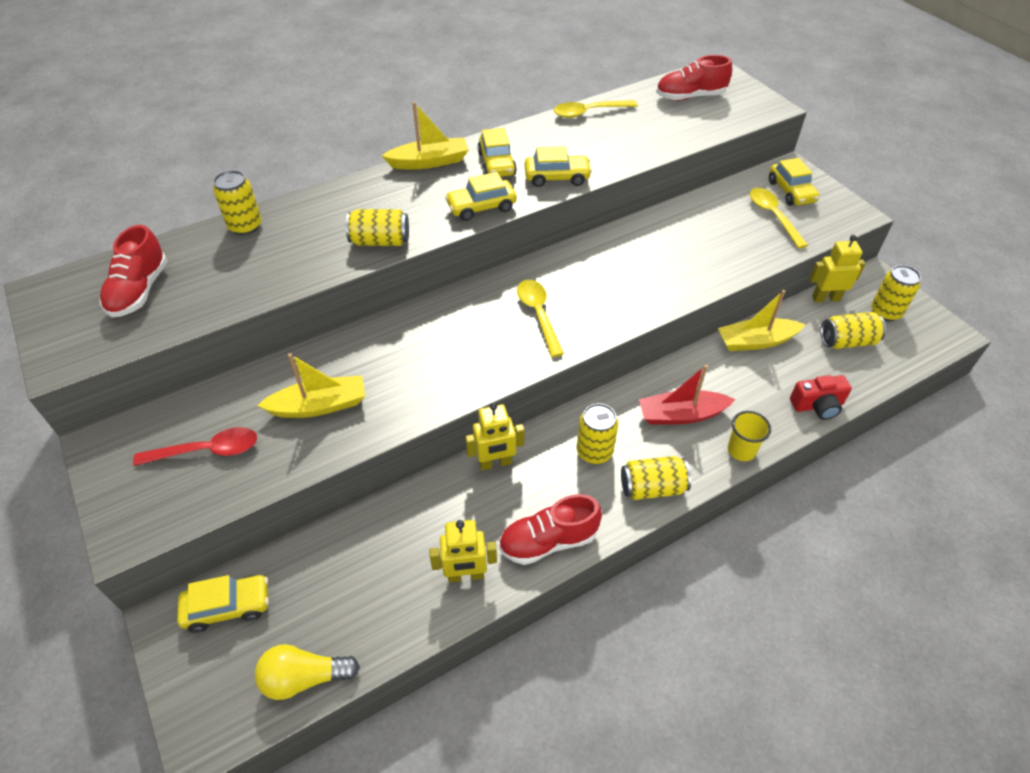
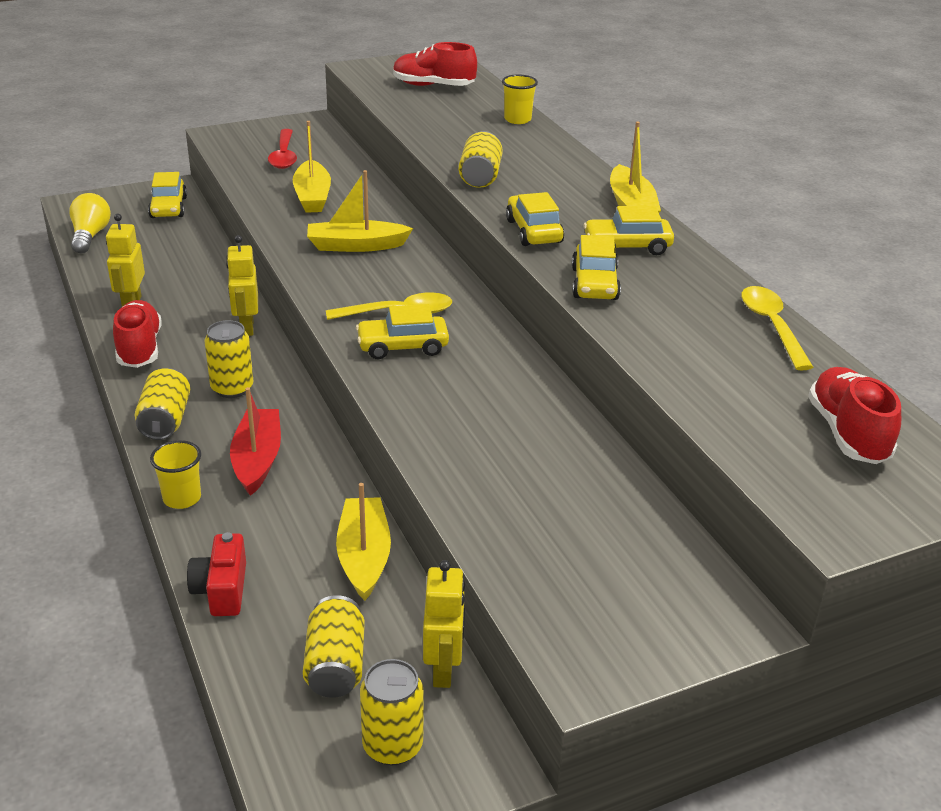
camera: 95 degrees right, 15 degrees down
(245, 226) = (517, 119): yellow can -> yellow cup
(426, 356) = (356, 246): none -> yellow boat
(773, 216) = (581, 555): yellow spoon -> none
(791, 192) = (657, 598): yellow car -> yellow car (402, 346)

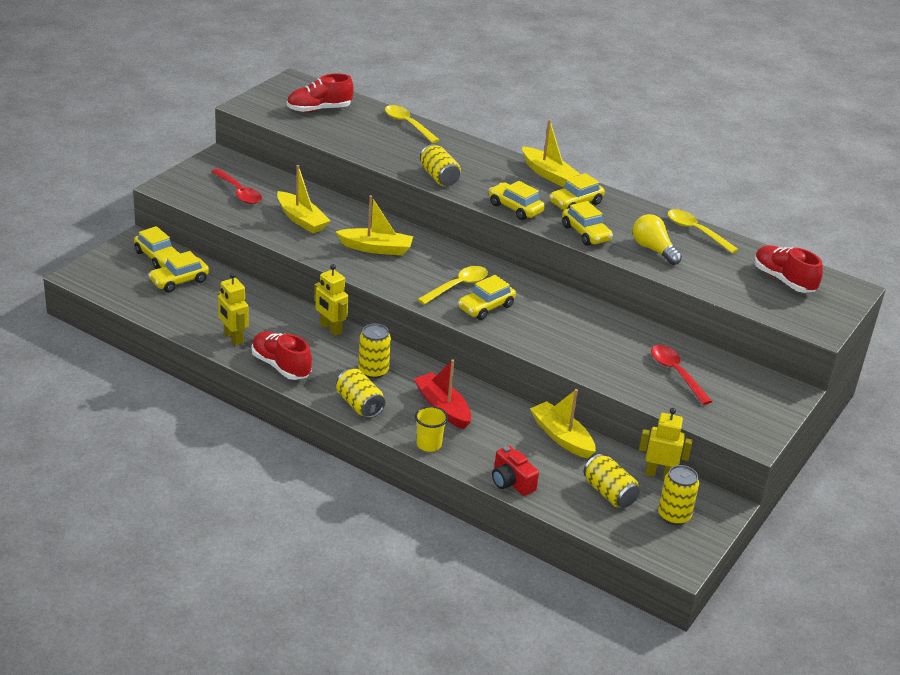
camera: 35 degrees left, 0 degrees up
(90, 236) = (130, 297): yellow light bulb -> yellow light bulb (653, 249)
(157, 234) = (179, 281): none -> yellow car
(356, 246) = (376, 248): yellow boat -> yellow boat turned 135 degrees counterclockwise
(443, 669) = (659, 474): yellow robot -> yellow robot turned 45 degrees counterclockwise
(517, 119) = (408, 124): yellow cup -> yellow spoon
(570, 521) = (676, 373): none -> red spoon

